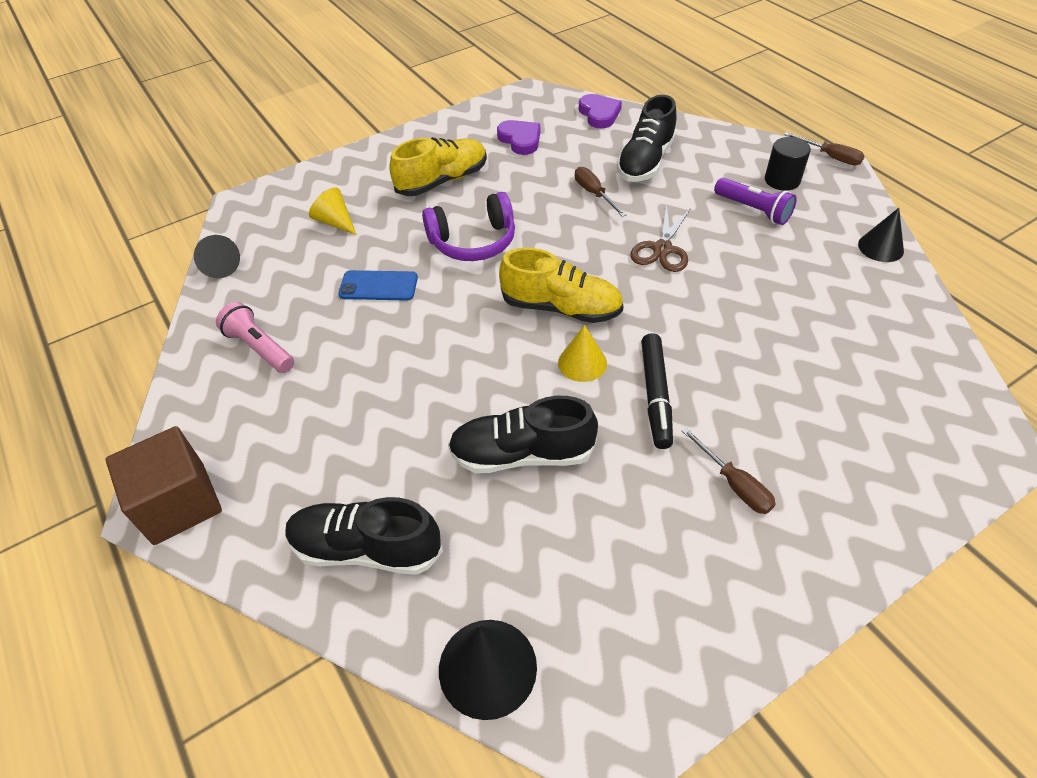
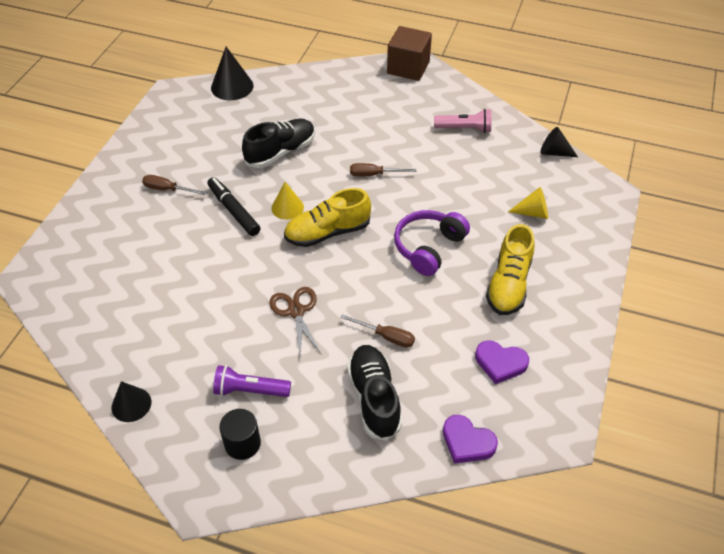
camera: 140 degrees right, 0 degrees up
(366, 548) = (314, 92): black shoe -> none
(378, 286) = (449, 189): blue phone -> none
(830, 157) = (211, 507): brown screwdriver -> brown screwdriver (374, 174)

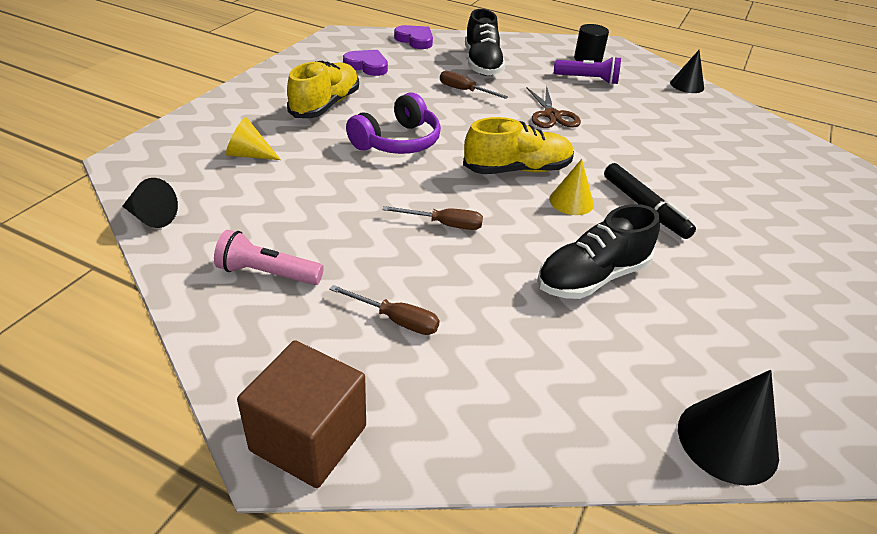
camera: 175 degrees left, 10 degrees down
(168, 189) = (752, 246): brown screwdriver -> brown screwdriver (396, 320)

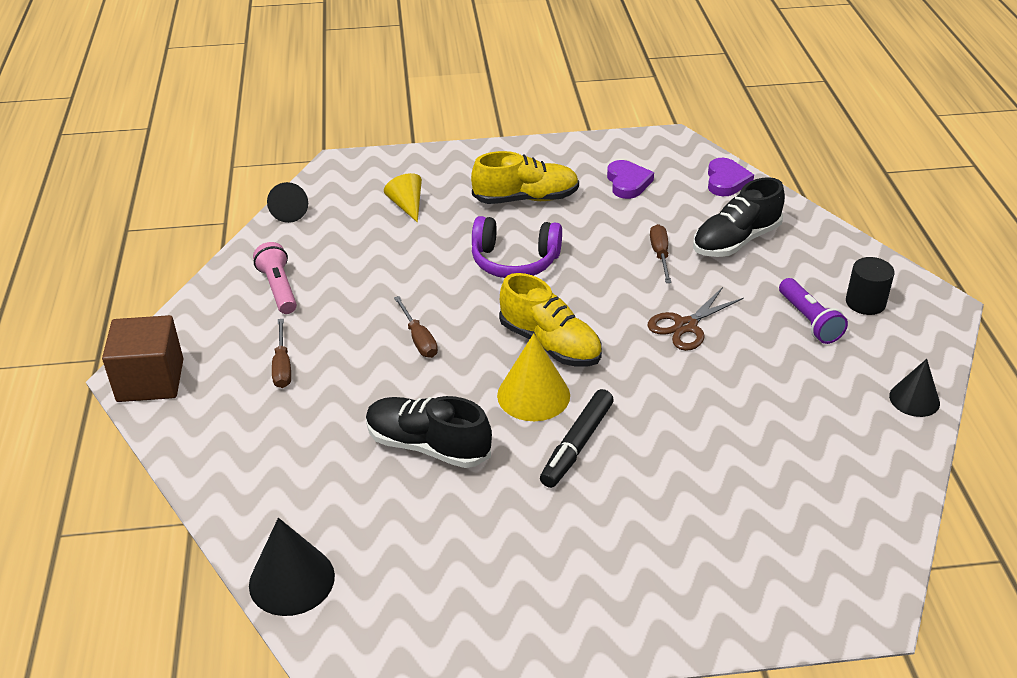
camera: 60 degrees right, 0 degrees up
(571, 201) = (533, 395): yellow cone -> yellow cone, size x1.51

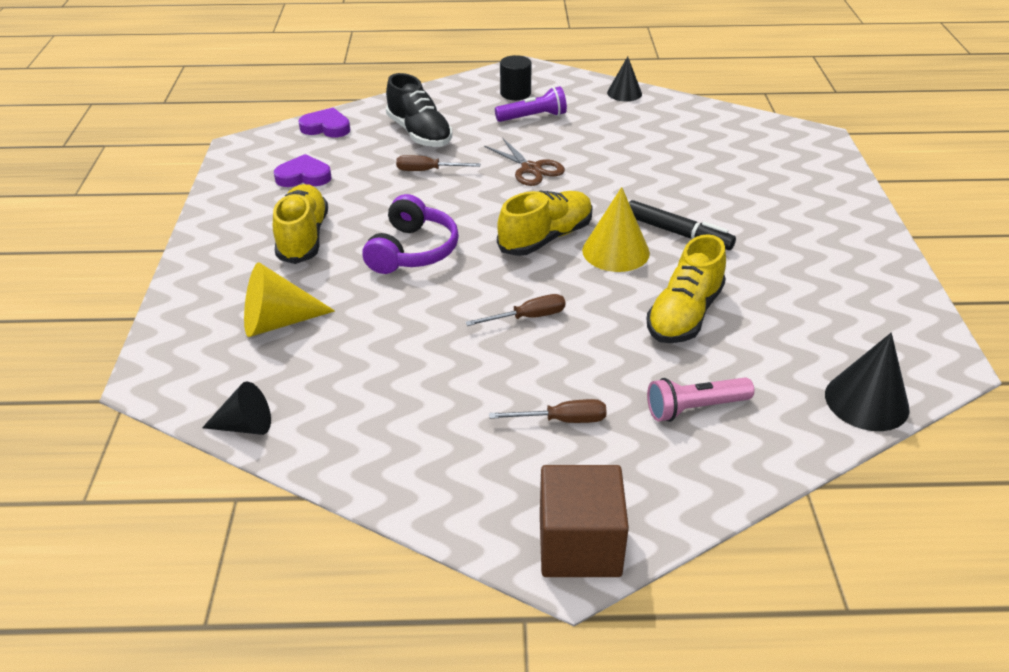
camera: 85 degrees left, 0 degrees up
(279, 288) = (414, 429): pink flashlight -> pink flashlight (695, 408)
(407, 205) = (278, 322): yellow cone -> yellow cone, size x1.51
(428, 446) = (684, 315): black shoe -> yellow shoe

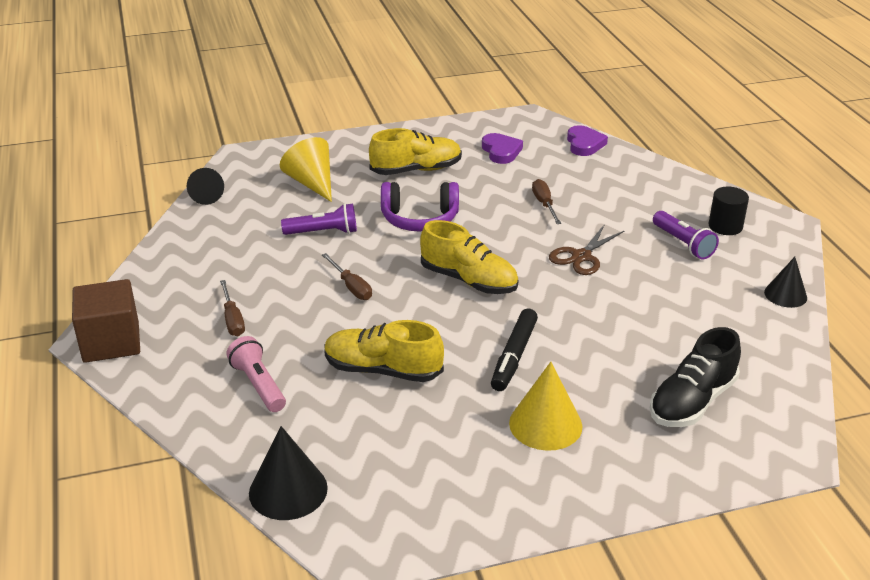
camera: 75 degrees right, 5 degrees down
(402, 325) = (323, 232): none -> purple flashlight
(419, 134) = (605, 189): black shoe -> black shoe (692, 401)
(615, 251) = (465, 321): yellow cone -> yellow cone (545, 424)

